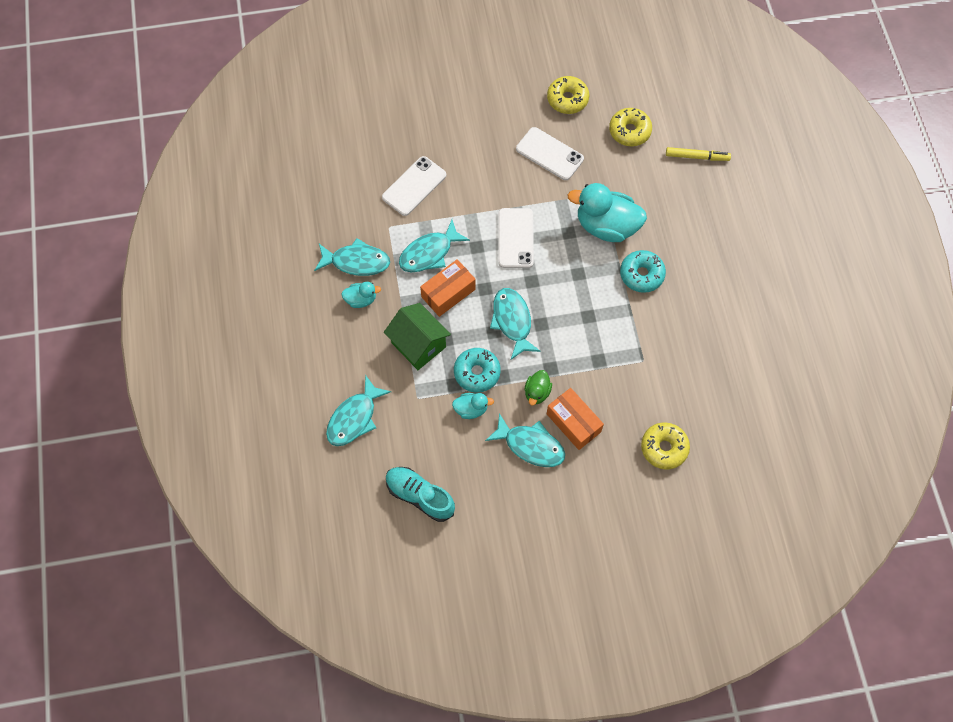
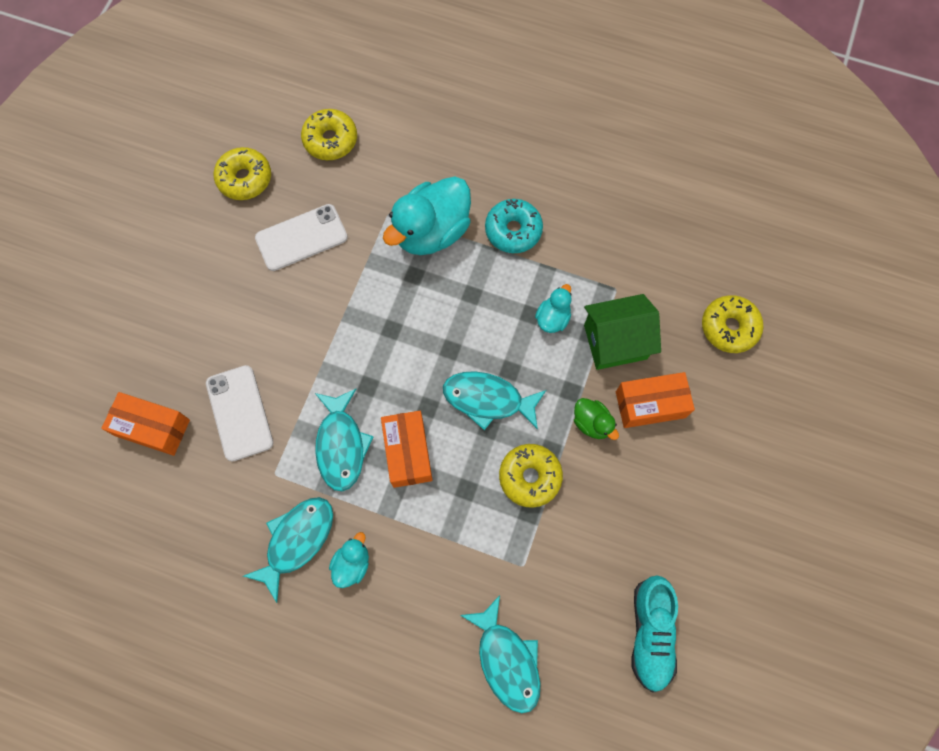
camera: 60 degrees left, 5 degrees up
(376, 146) = (153, 427): none -> orange box
(418, 345) = (454, 526): green house -> green house (615, 342)
(420, 496) = (650, 633): turquoise shoe -> turquoise shoe turned 60 degrees counterclockwise
(471, 409) = (572, 510): turquoise duck -> turquoise duck (553, 318)
(477, 373) = (530, 477): turquoise donut -> yellow donut
(515, 238) = (385, 336): white phone -> none
(530, 445) = (653, 467): turquoise fish -> none
(697, 157) = (407, 94): yellow marker -> none

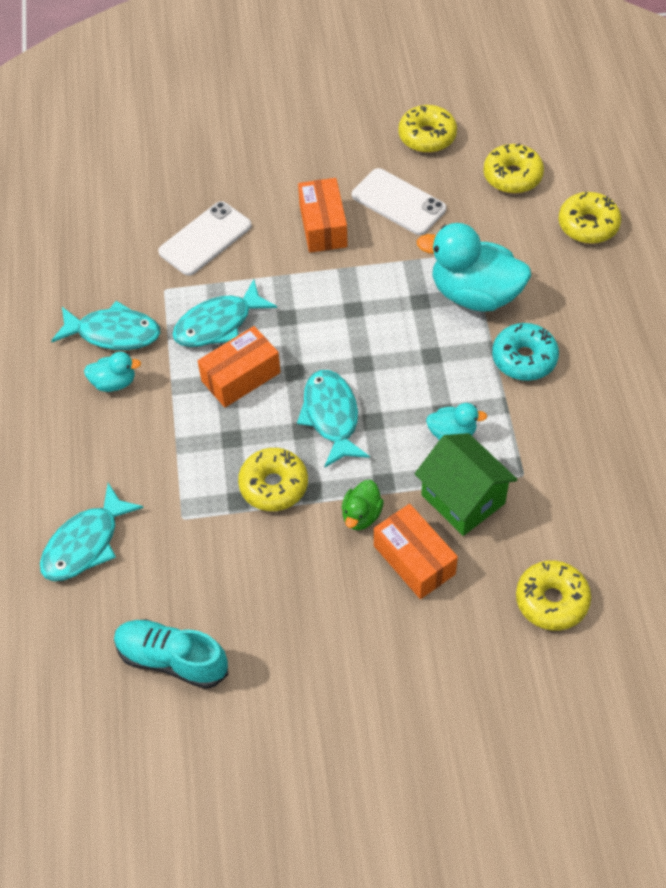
camera: 65 degrees right, 15 degrees down
(153, 427) = (158, 189): orange box -> orange box (323, 226)
(414, 116) = (588, 225): none -> yellow donut
(650, 633) = (172, 659): turquoise shoe -> turquoise shoe turned 45 degrees clockwise

